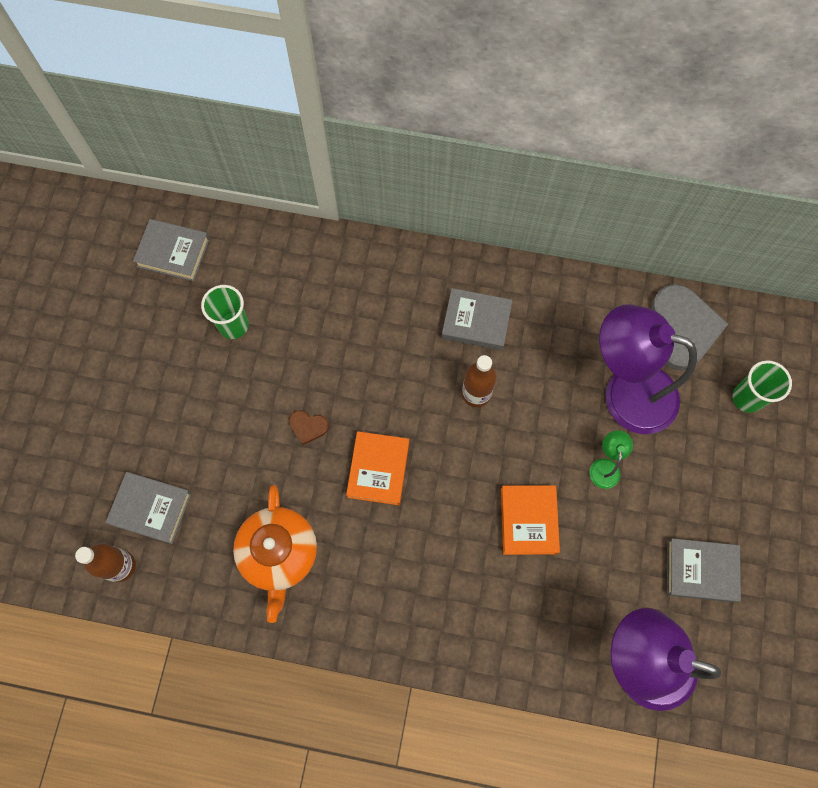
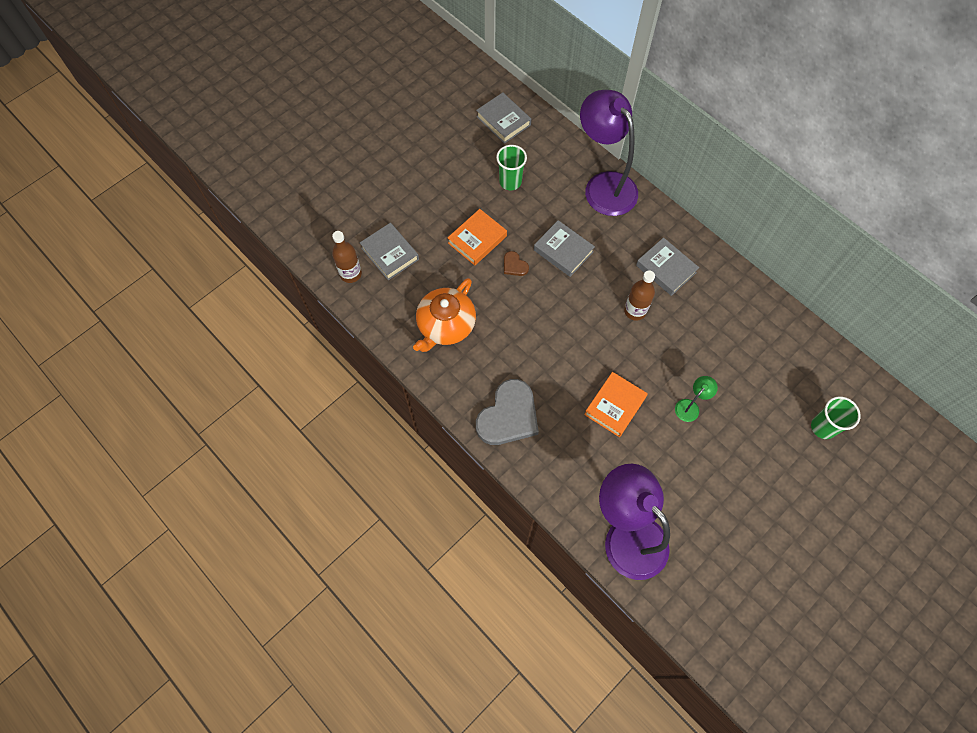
camera: 35 degrees right, 5 degrees down
(378, 469) = (540, 316): orange book -> orange book (477, 239)
(625, 393) = (737, 371): purple lamp -> purple lamp (604, 185)
(682, 328) = (807, 357): grey heart -> grey heart (508, 416)
(700, 571) = (710, 510): grey book -> grey book (563, 251)

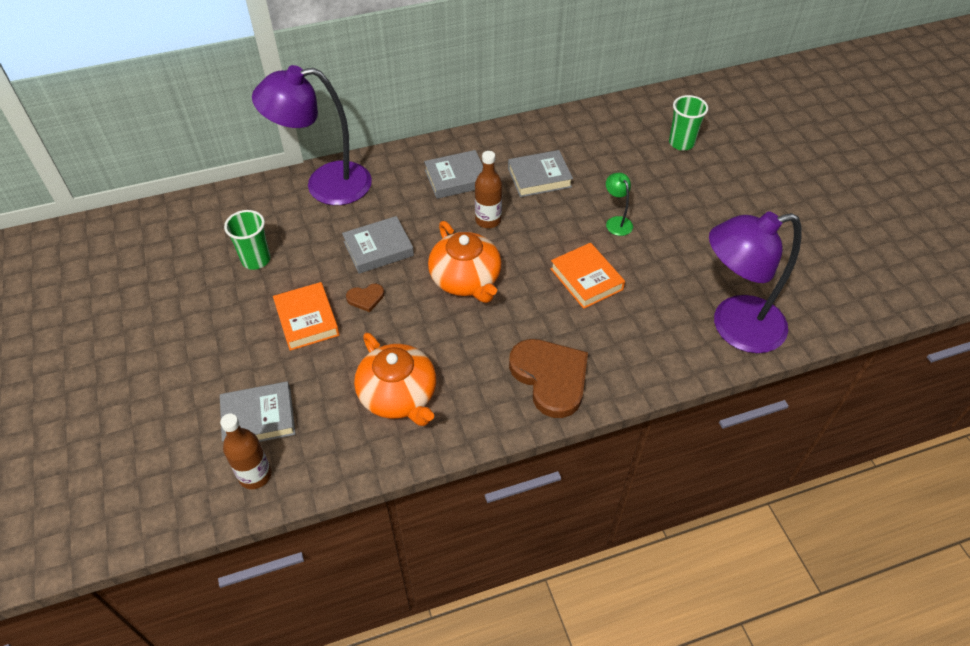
camera: 65 degrees left, 15 degrees down
(503, 121) = (171, 234): grey book -> grey book (539, 177)
(508, 416) = (550, 377): grey heart -> brown heart
(567, 322) = (466, 279): none -> orange teapot

